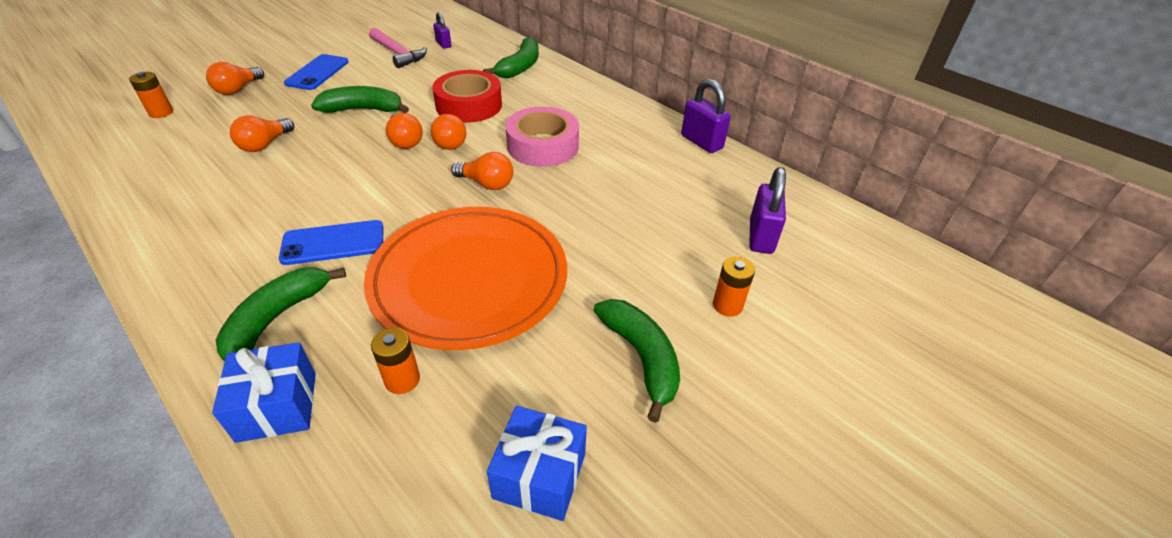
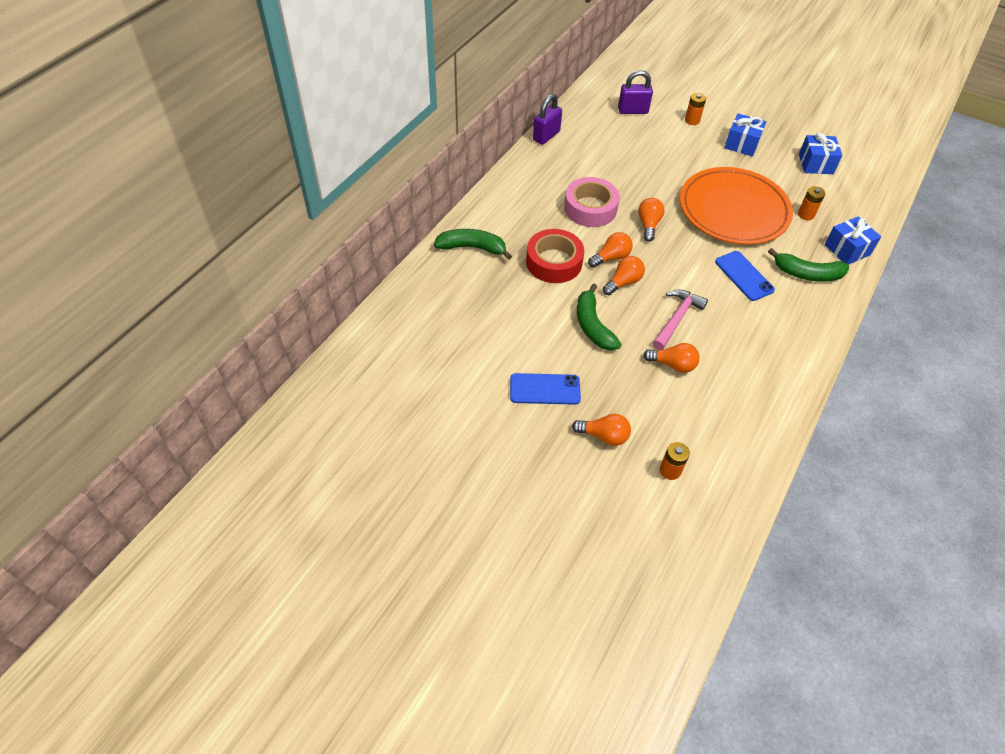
camera: 105 degrees left, 10 degrees up
(398, 54) = (479, 343): pink hammer -> pink hammer (677, 318)
(443, 44) = (445, 315): purple padlock -> none
(641, 358) = (741, 144): green banana -> blue gift

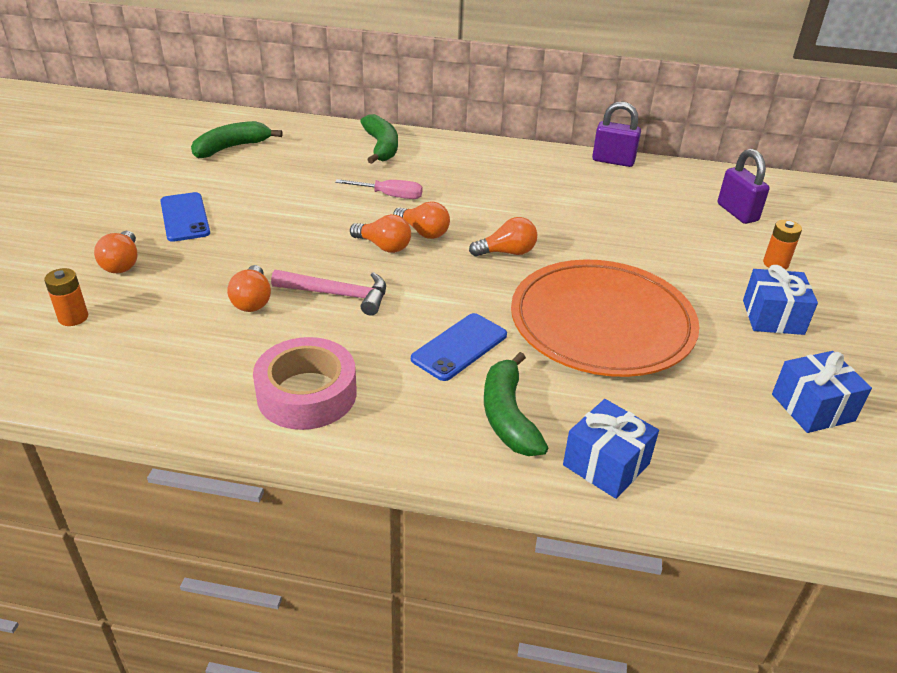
camera: 70 degrees right, 15 degrees down
(554, 262) = (390, 196): red tape -> pink screwdriver
(590, 208) = (504, 206): pink tape -> pink tape (307, 394)
(593, 325) = (296, 234): green banana -> green banana (232, 148)
(806, 214) = (659, 404): orange battery -> none

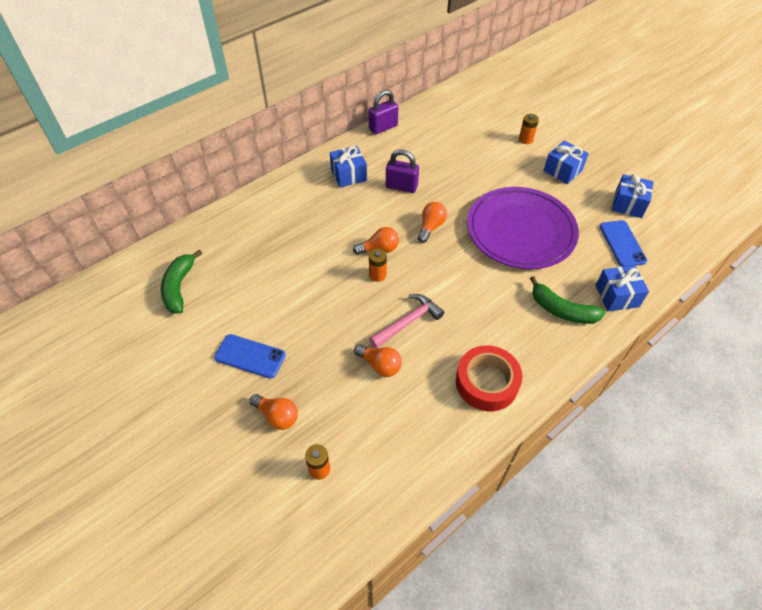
camera: 50 degrees left, 15 degrees up
(307, 394) = (486, 382): pink tape -> red tape
(381, 147) = (262, 212): green banana -> none
(383, 246) = (377, 275): orange light bulb -> orange battery
(390, 196) = (325, 241): pink screwdriver -> none
(459, 347) = (496, 297): blue phone -> blue phone (622, 243)
(506, 170) = (348, 175): none -> blue gift
(602, 323) = (520, 231): orange plate -> purple plate
(737, 212) = (474, 120): purple padlock -> purple padlock (401, 186)

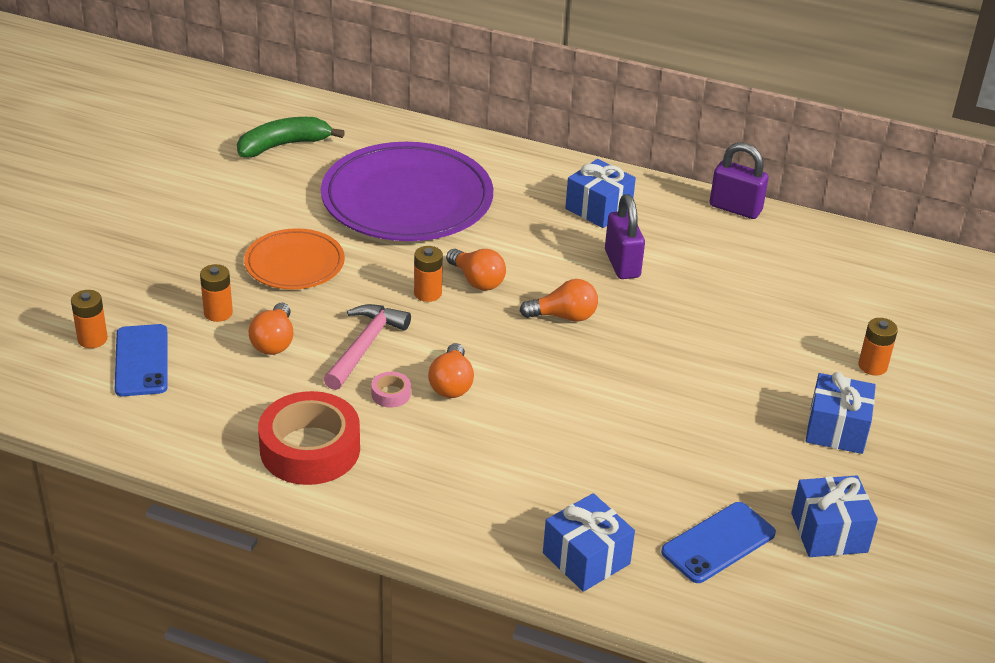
camera: 60 degrees right, 15 degrees down
(250, 356) = (218, 233): blue phone -> blue phone (141, 361)
(277, 416) = (146, 283): orange light bulb -> orange light bulb (451, 384)
(309, 327) = (294, 264): none -> orange plate
(334, 385) = (218, 313): none -> orange battery
(408, 322) = (365, 346): pink hammer -> pink hammer turned 90 degrees counterclockwise
(457, 326) = (391, 394): none -> pink tape
(520, 231) = (639, 413): purple plate -> purple plate (407, 199)
(562, 310) = (504, 498): green banana -> none

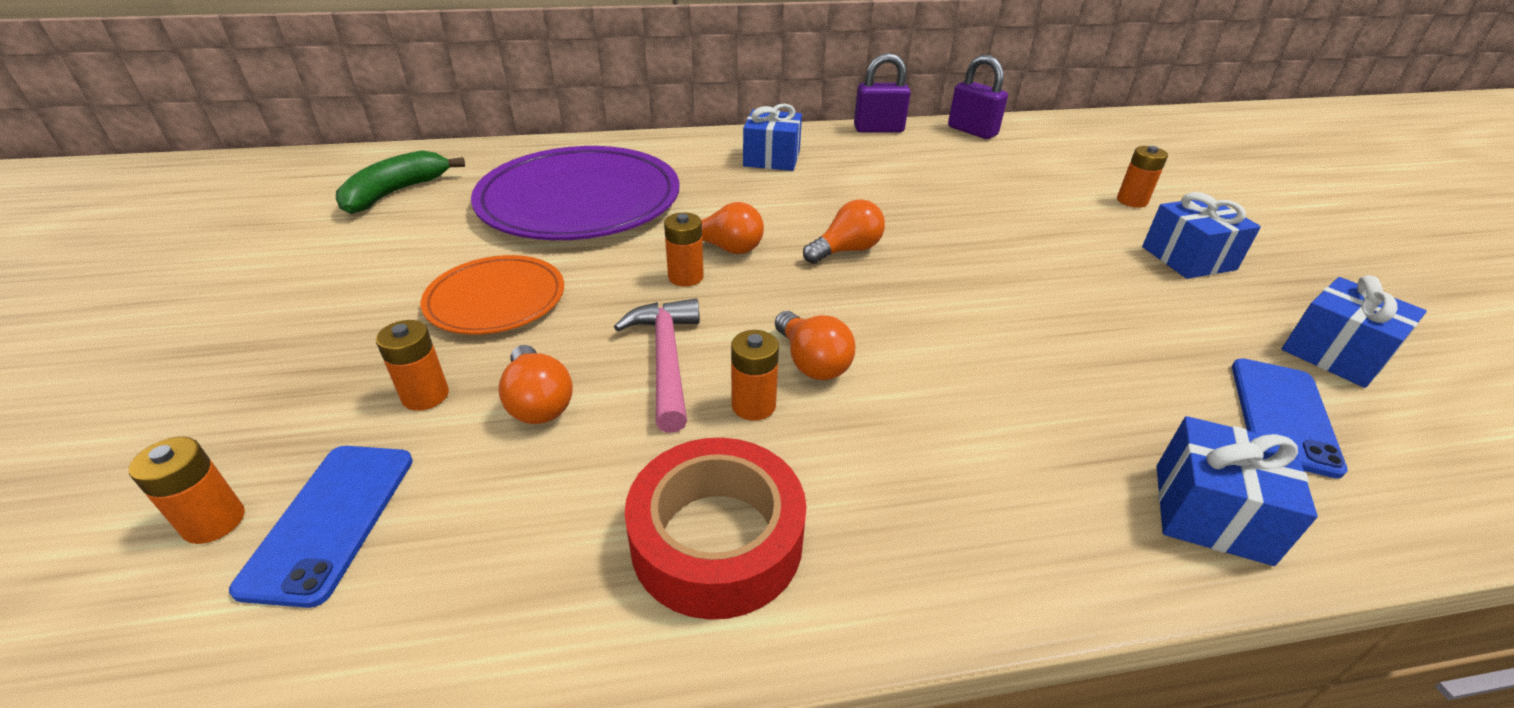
camera: 30 degrees left, 0 degrees up
(141, 361) = (330, 520): blue phone -> blue phone turned 45 degrees clockwise
(391, 394) = (753, 405): pink tape -> orange battery
(622, 264) = (843, 192): purple padlock -> purple padlock (972, 131)

